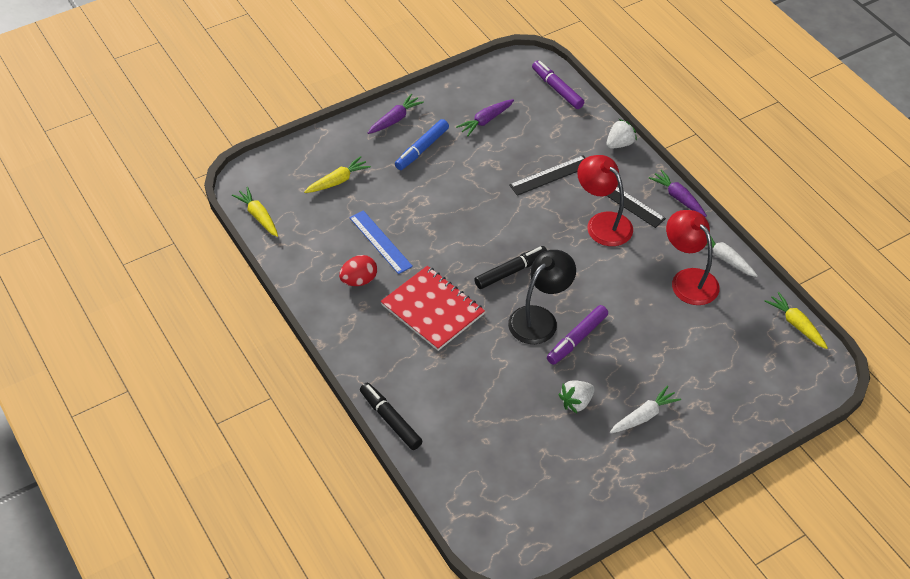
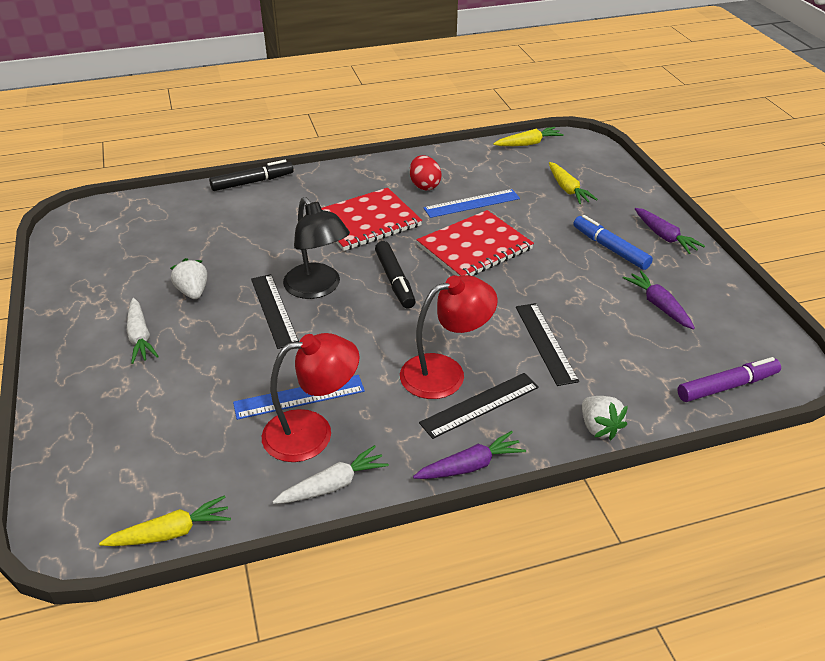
camera: 105 degrees right, 10 degrees down
(448, 230) = (474, 247): none -> red notebook
(577, 339) = (274, 310): purple marker -> black ruler
(661, 295) = (299, 397): none -> blue ruler

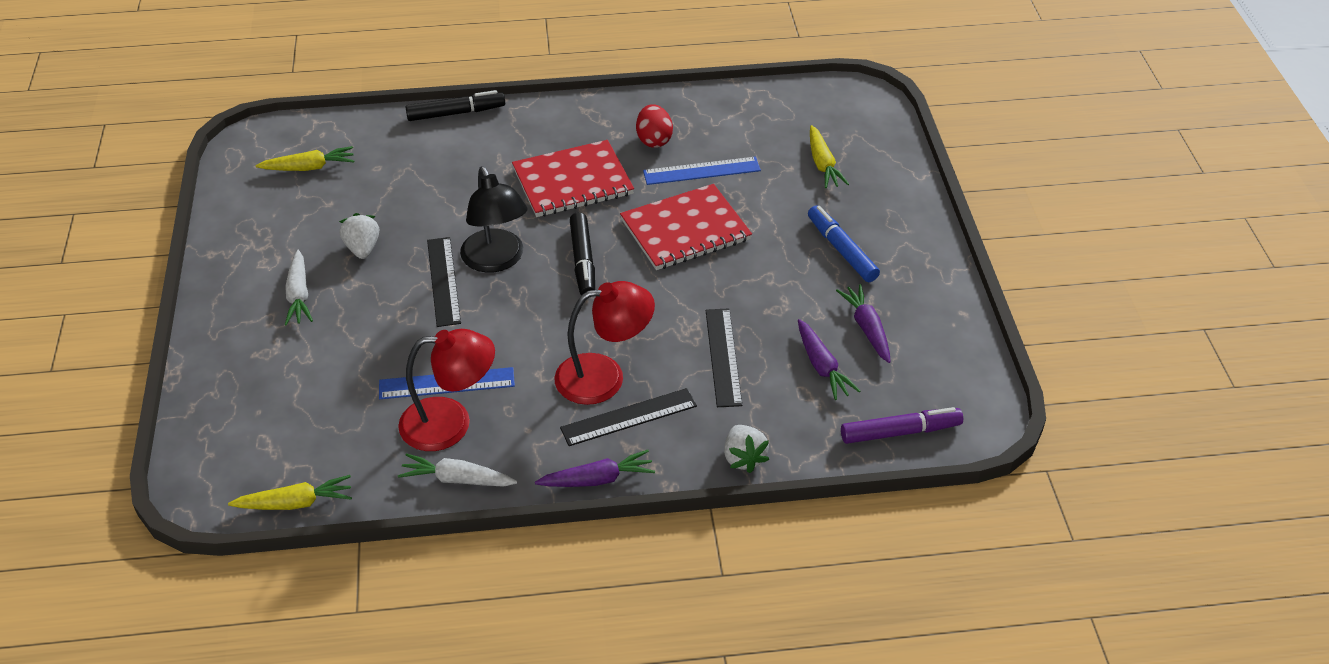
camera: 10 degrees right, 5 degrees up
(333, 485) = (457, 479): white carrot -> white carrot turned 150 degrees counterclockwise
(528, 144) = (799, 93): yellow carrot -> yellow carrot (309, 167)
(664, 237) = (912, 242): purple carrot -> purple carrot (822, 366)

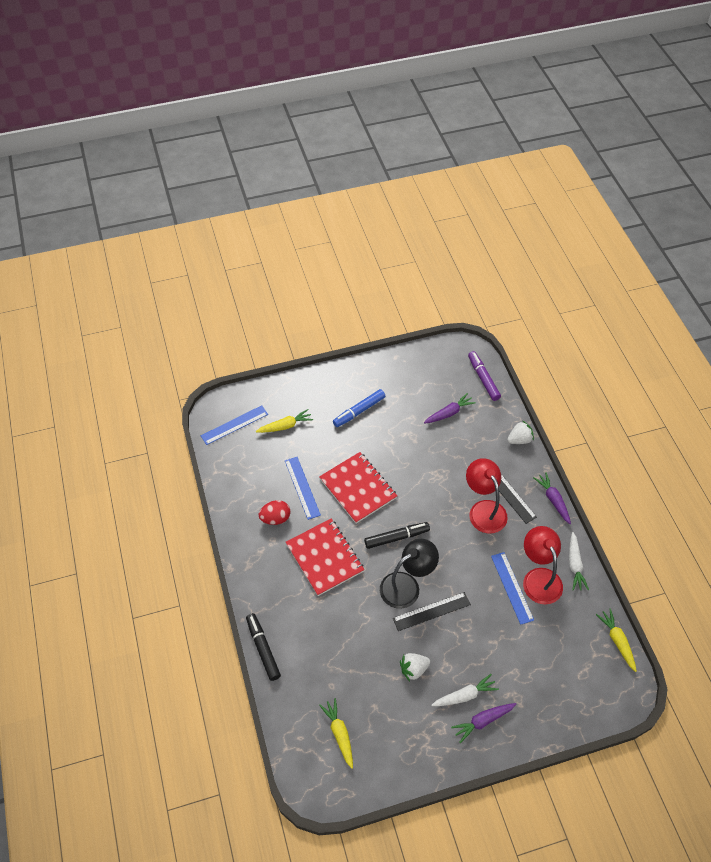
camera: 100 degrees left, 10 degrees up
(723, 357) = (454, 457): black ruler -> none
(832, 113) = (234, 425): none -> blue ruler
(867, 328) = (417, 396): purple carrot -> purple carrot (483, 721)

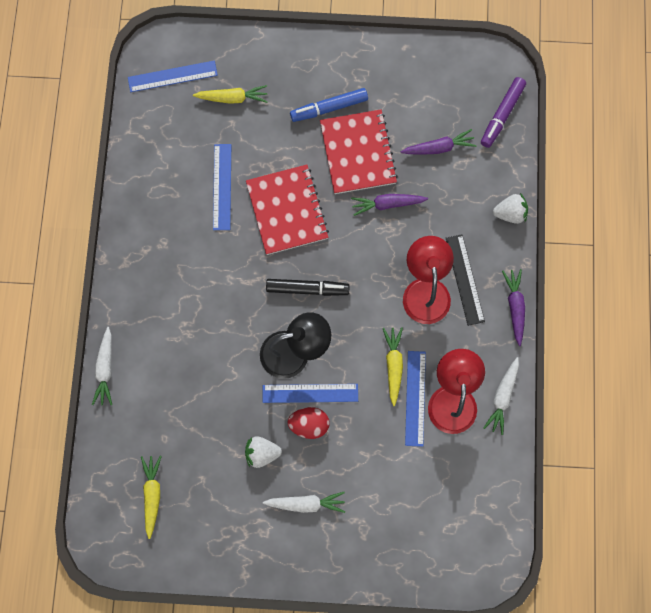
camera: 20 degrees right, 20 degrees up
(263, 649) = (105, 369): black marker -> white carrot
(275, 518) = (176, 215): red egg -> red egg (309, 425)
(324, 558) = (214, 285): red notebook -> red notebook (357, 153)
(431, 611) = (310, 393): black ruler -> blue ruler
(483, 379) = (502, 115): purple marker -> purple marker turned 150 degrees counterclockwise
(483, 721) = (313, 539): purple carrot -> purple carrot (387, 204)
(617, 641) = (508, 506): yellow carrot -> yellow carrot (393, 365)

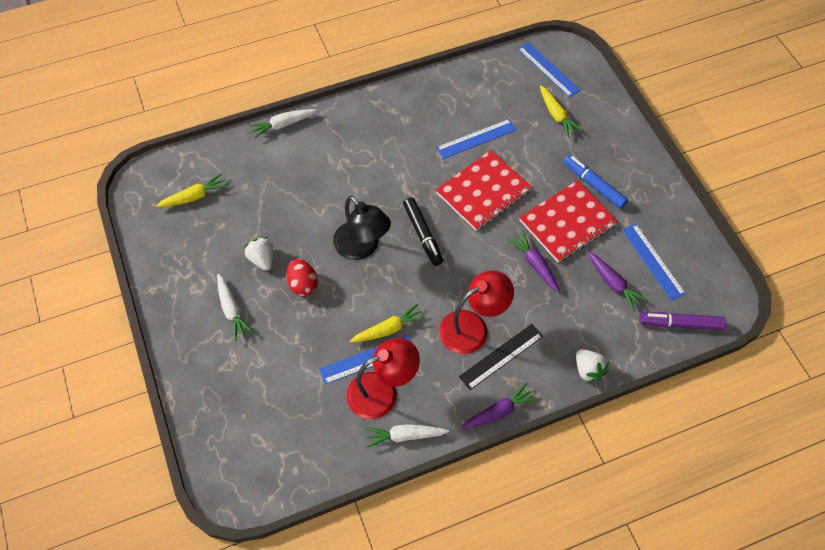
camera: 65 degrees right, 15 degrees down
(310, 393) = (331, 274): blue ruler -> blue ruler (653, 261)

